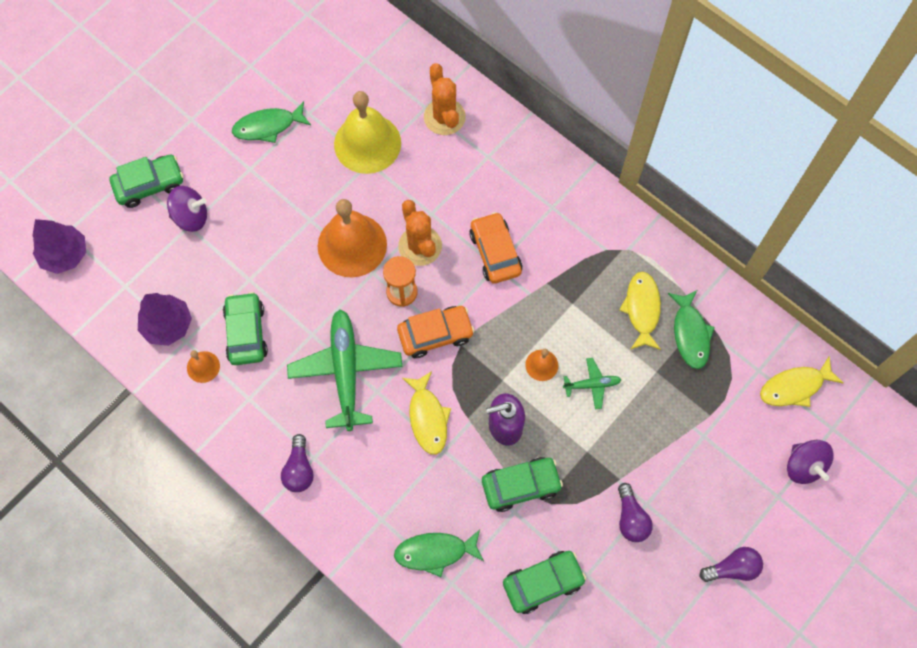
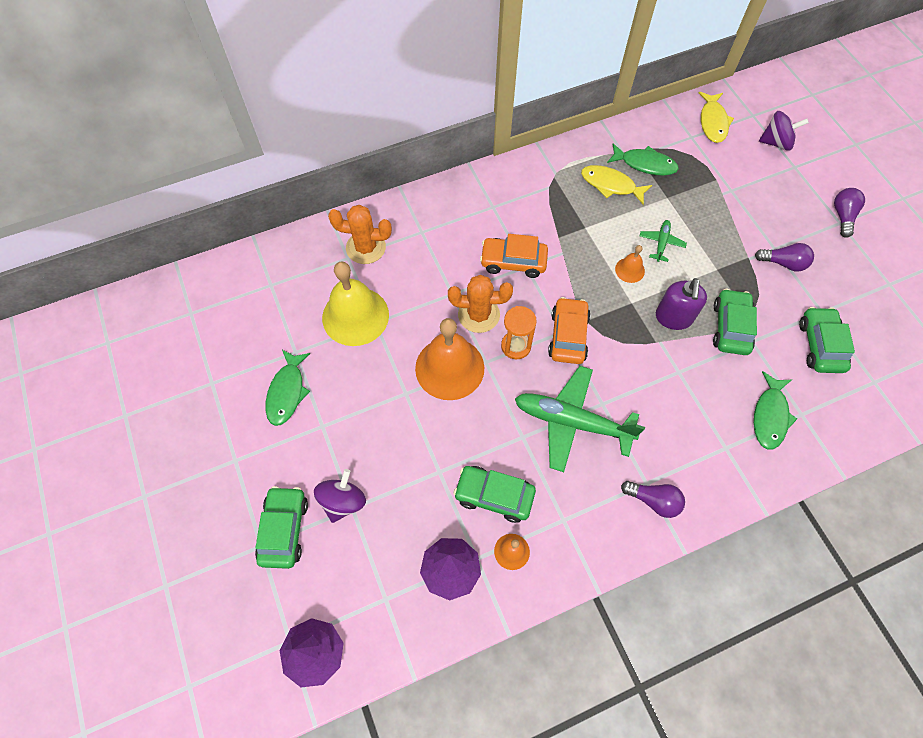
camera: 65 degrees left, 5 degrees down
(427, 418) = (643, 373): yellow fish -> none

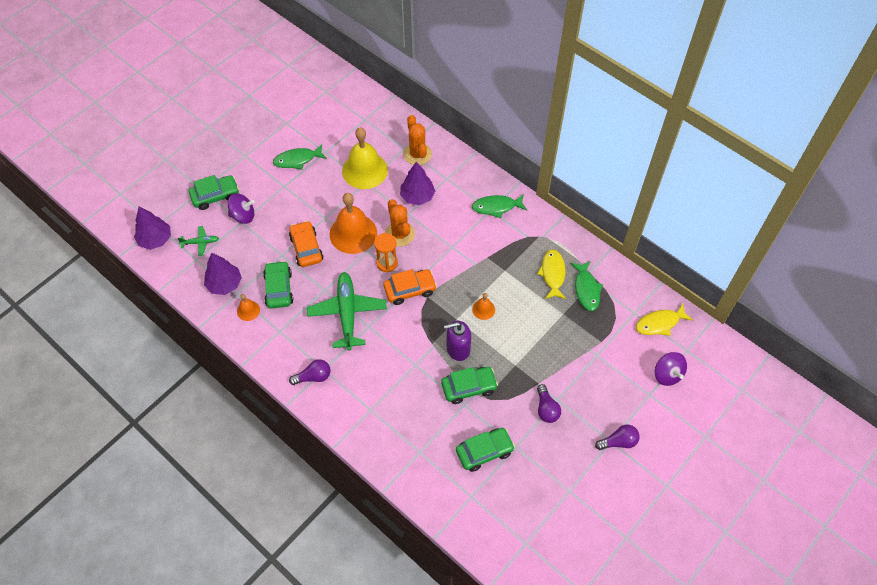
camera: 65 degrees right, 5 degrees down
(431, 273) = (417, 196): none -> purple tree
(513, 262) = (451, 238): orange car -> orange car (306, 248)
(653, 500) = (313, 377): purple light bulb -> purple light bulb turned 105 degrees counterclockwise
(661, 243) = (518, 322): green plane -> green plane (200, 242)
(770, 416) = (408, 431): green fish -> green fish (496, 207)

